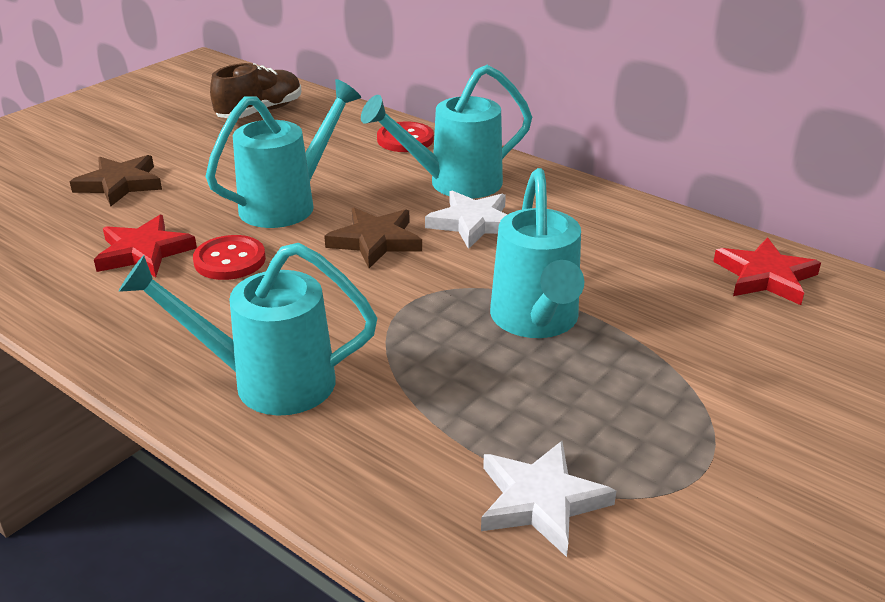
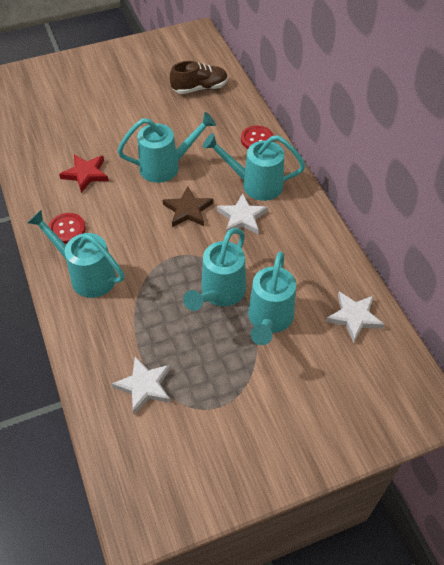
camera: 30 degrees right, 20 degrees up
(120, 184) = (102, 121): brown star -> none
(230, 260) = (117, 195): red button -> red button (67, 229)
(650, 325) = (269, 320): none -> turquoise watering can
(765, 276) = (354, 317): red star -> white star

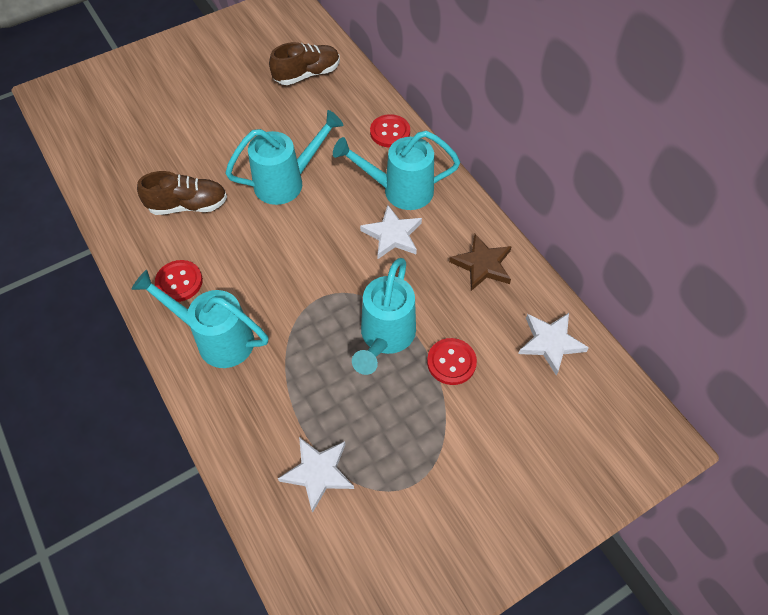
camera: 10 degrees left, 5 degrees up
(86, 174) = (188, 205): red star -> brown shoe
(188, 210) = (324, 235): brown star -> brown star (482, 265)
(269, 320) = (451, 362): turquoise watering can -> red button

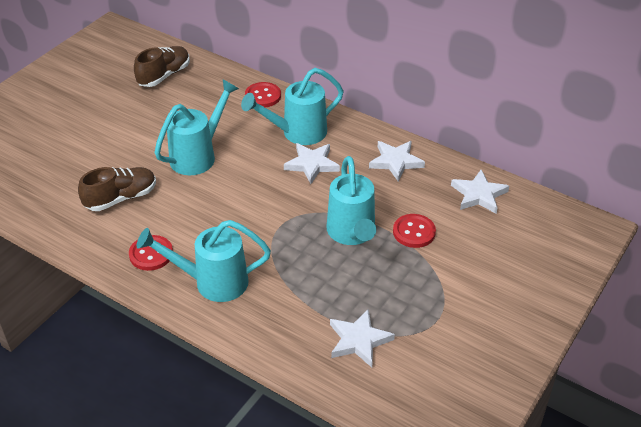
camera: 25 degrees left, 15 degrees down
(482, 265) = (396, 162): brown star -> white star

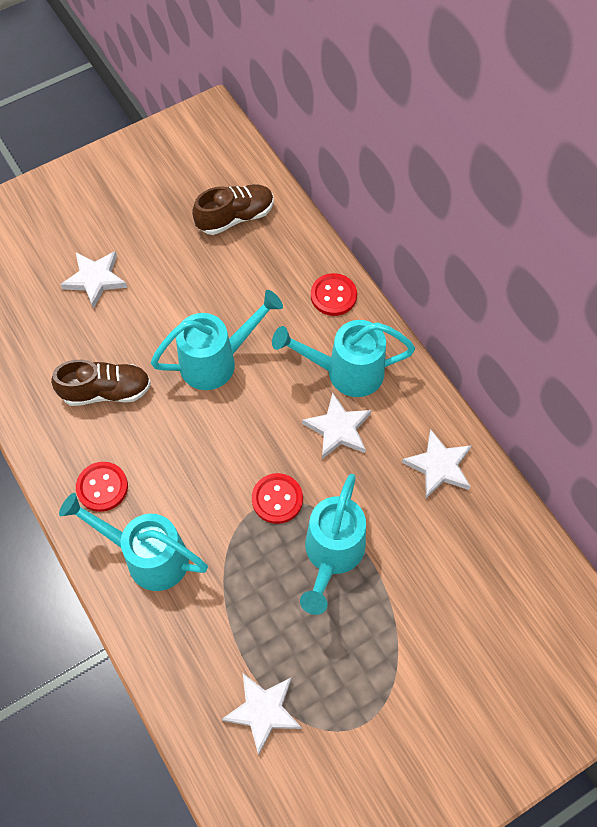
camera: 25 degrees right, 20 degrees up
(414, 232) = (404, 584): red button -> red button (277, 499)
(479, 195) = (512, 561): white star -> white star (95, 279)

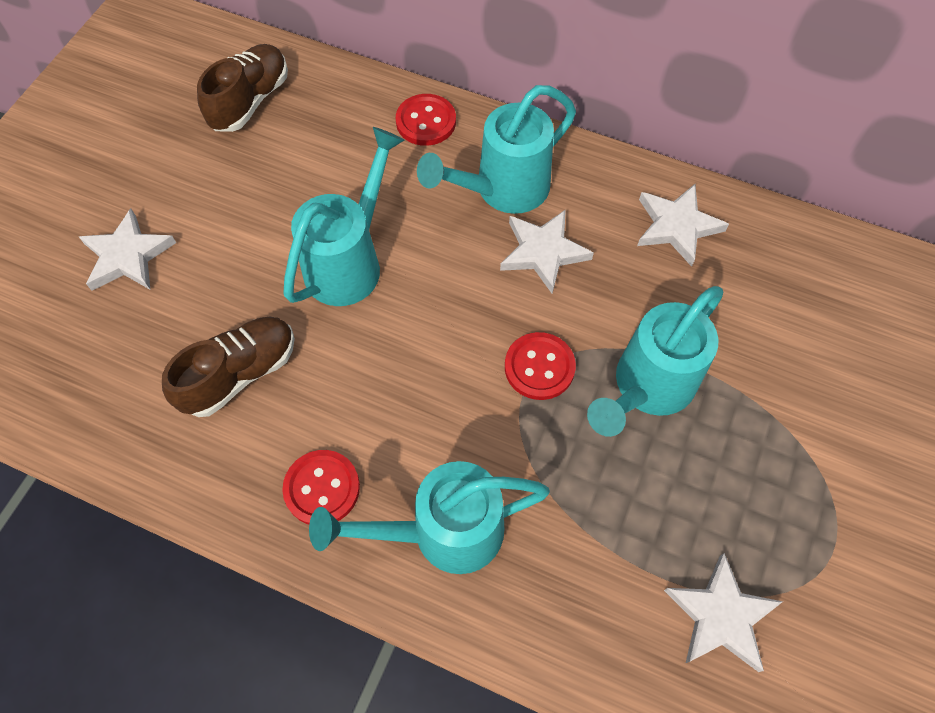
camera: 35 degrees left, 0 degrees up
(332, 555) = (647, 388): turquoise watering can -> turquoise watering can turned 60 degrees clockwise

